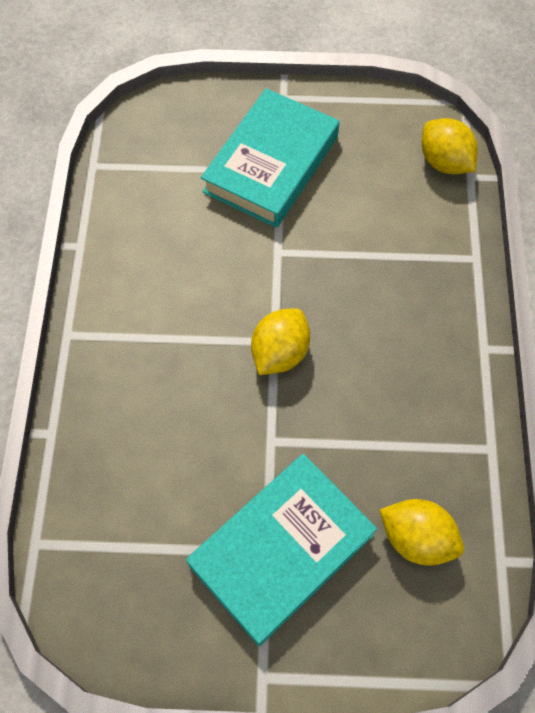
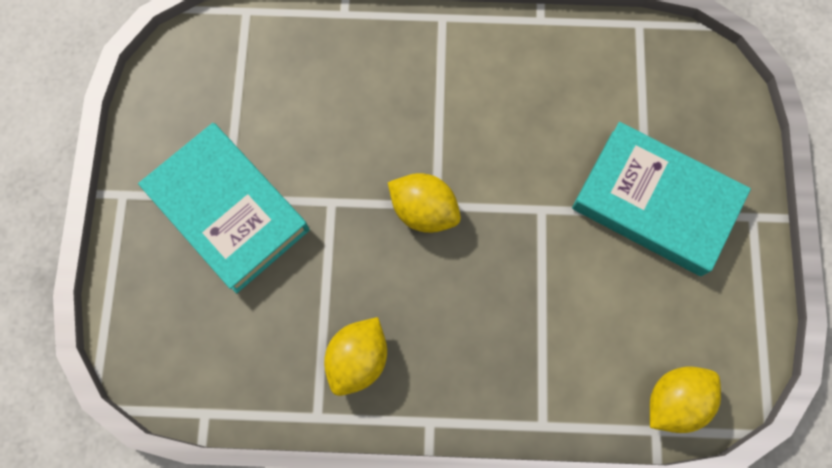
camera: 90 degrees right, 10 degrees up
(416, 538) = (231, 334): yellow lemon -> yellow lemon (358, 359)

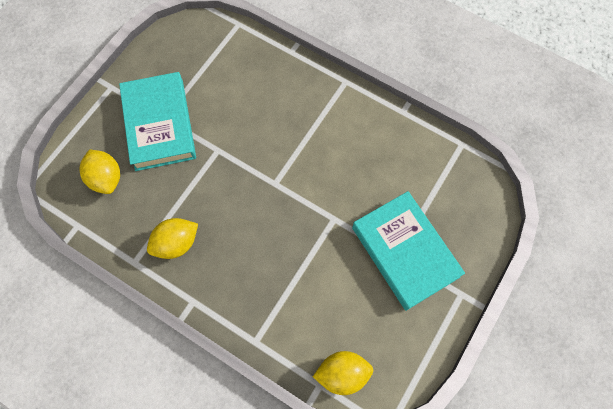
camera: 30 degrees right, 5 degrees down
(424, 210) = (265, 182): yellow lemon -> yellow lemon (106, 178)

